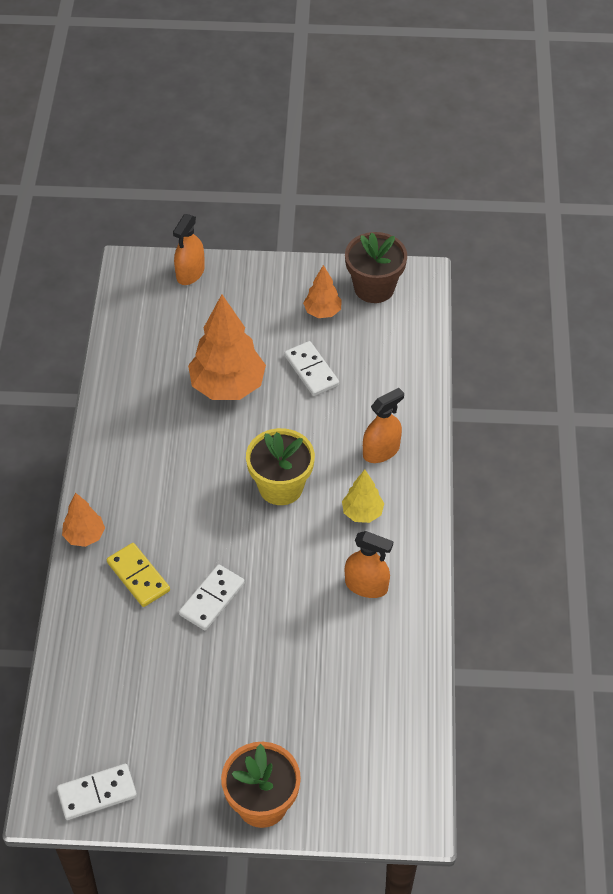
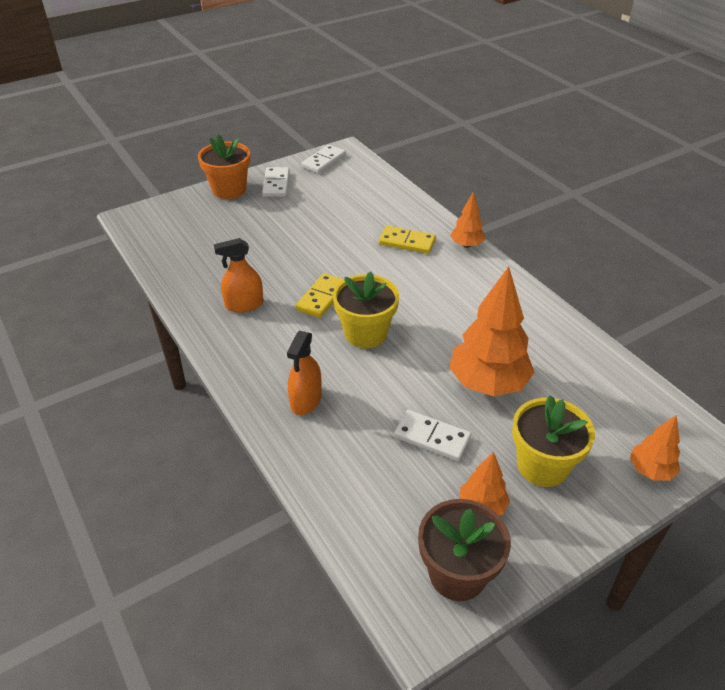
camera: 145 degrees right, 10 degrees down
(190, 273) = (650, 470): orange spray bottle -> orange tree
(212, 599) = (347, 252): white domino -> white domino (276, 184)
(256, 312) = (542, 466): none -> yellow flower pot
(286, 551) = (322, 297): none -> yellow domino
(362, 513) = (284, 347): yellow tree -> none

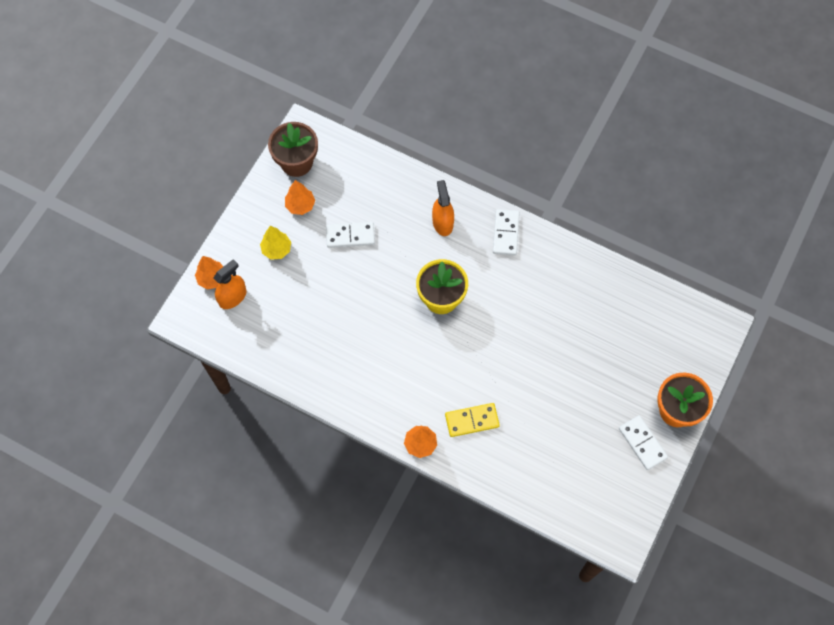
camera: 150 degrees right, 25 degrees up
(244, 304) = (545, 280): orange spray bottle -> orange spray bottle (232, 297)
(322, 297) = (495, 317): yellow domino -> none
(323, 161) = (628, 509): white domino -> white domino (506, 233)
(488, 383) = (335, 297): orange tree -> none
(542, 466) = (276, 249): yellow flower pot -> yellow tree

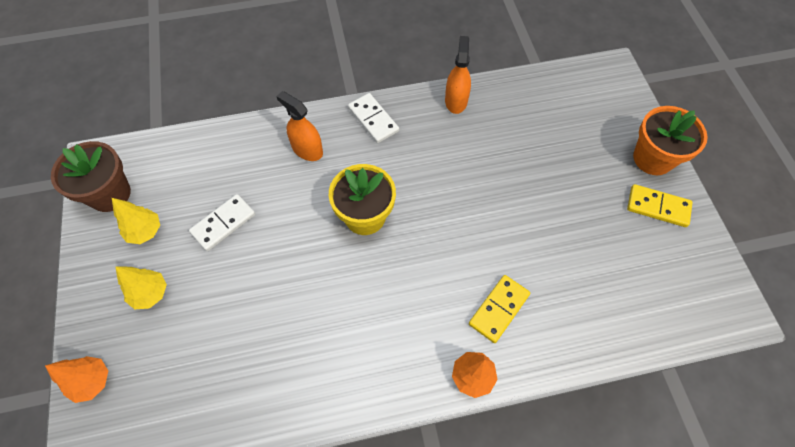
camera: 40 degrees left, 5 degrees down
(232, 297) = (133, 383): orange spray bottle -> orange spray bottle (456, 100)
(300, 205) = (145, 231): orange tree -> yellow tree
(642, 443) = (658, 207): white domino -> yellow domino

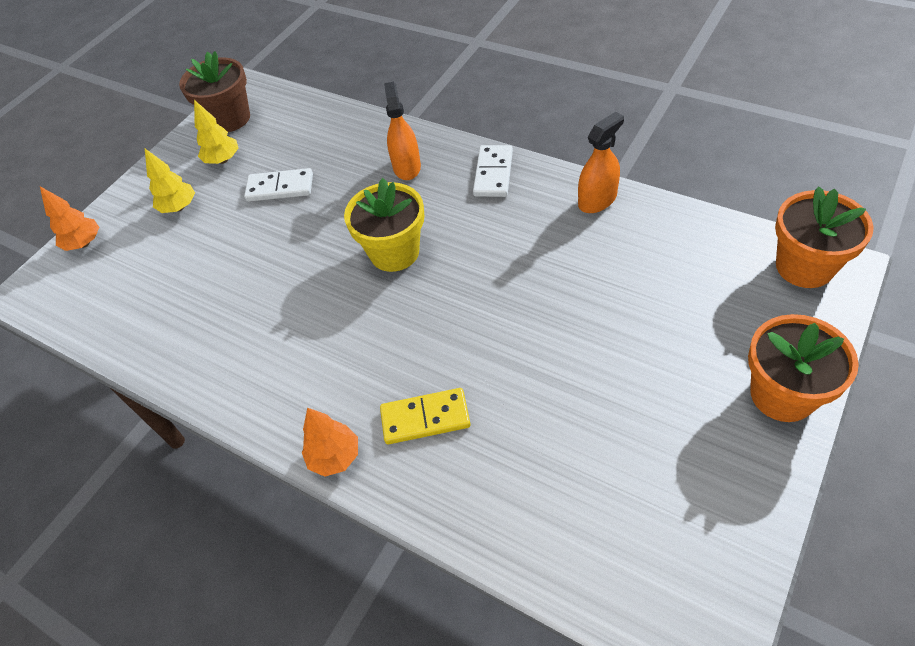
camera: 50 degrees right, 10 degrees down
(598, 78) = (804, 266): none -> orange flower pot
(658, 207) = (727, 450): yellow domino -> none

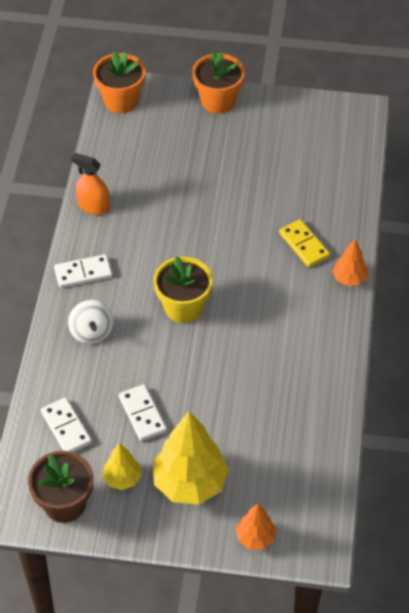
camera: 120 degrees left, 0 degrees up
(179, 207) = (190, 483): yellow tree -> yellow tree, size x1.93
(305, 131) = (66, 427): none -> white domino
(407, 167) = (91, 332): orange spray bottle -> white spinning top

